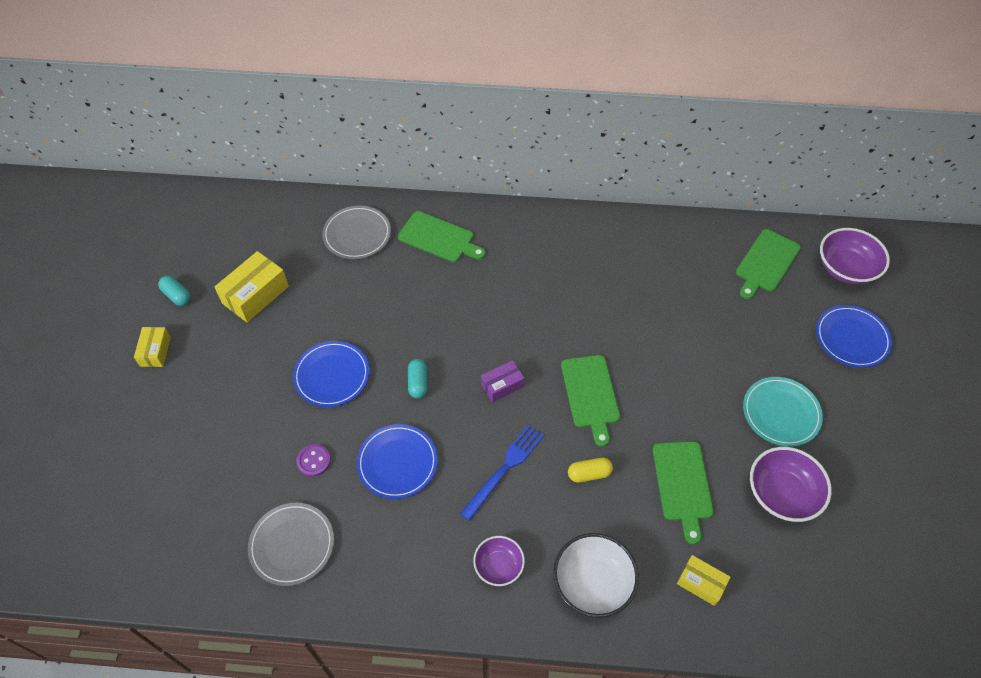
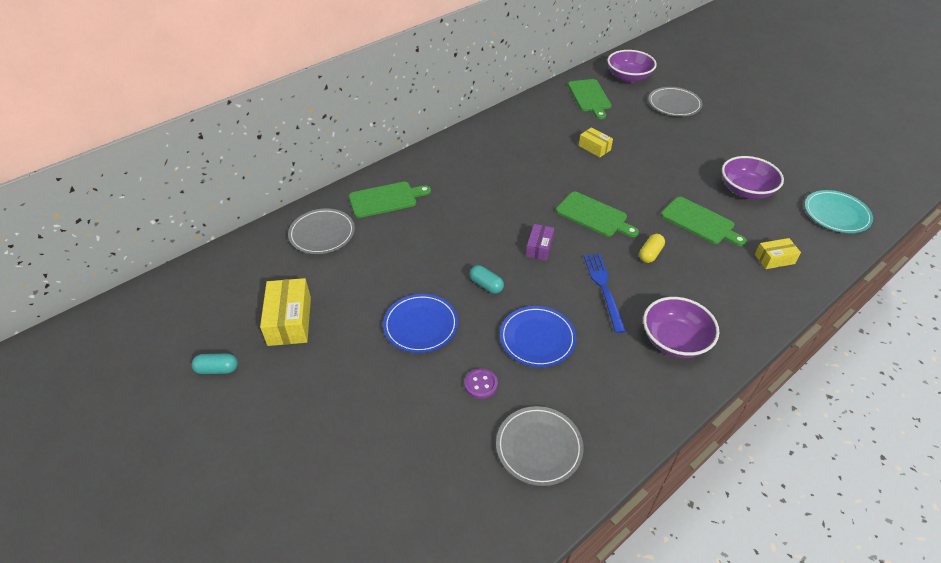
camera: 45 degrees left, 10 degrees down
(155, 351) = (249, 420): yellow box -> yellow box (594, 148)
(498, 566) = (674, 340): purple bowl -> purple bowl, size x1.62
(593, 583) = (730, 304): white bowl -> none
(781, 413) = (693, 156): turquoise plate -> turquoise plate (836, 214)
(851, 338) = (674, 104): blue plate -> grey plate

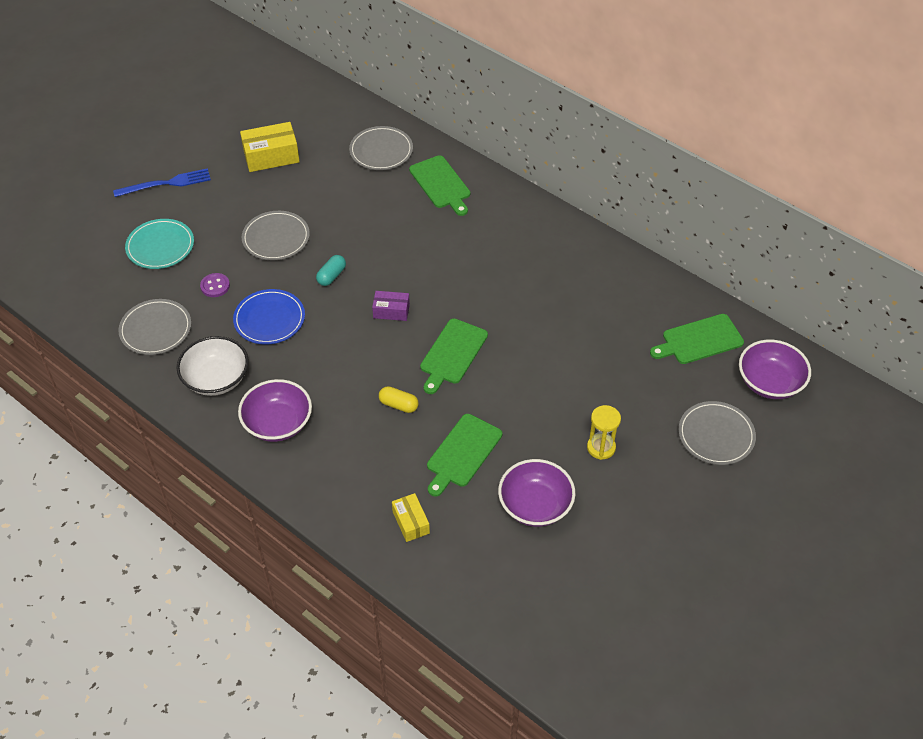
camera: 80 degrees right, 5 degrees up
(217, 369) = (218, 129): turquoise capsule -> none
(421, 325) = (276, 238): blue plate -> grey plate
(594, 148) = (582, 350): yellow box -> none
(604, 289) = (340, 366): blue fork -> blue fork (166, 184)
(616, 389) = (216, 379): none -> white bowl
(688, 152) = (601, 447): none -> yellow hourglass
(836, 214) = (510, 602): turquoise plate -> turquoise plate (160, 246)

